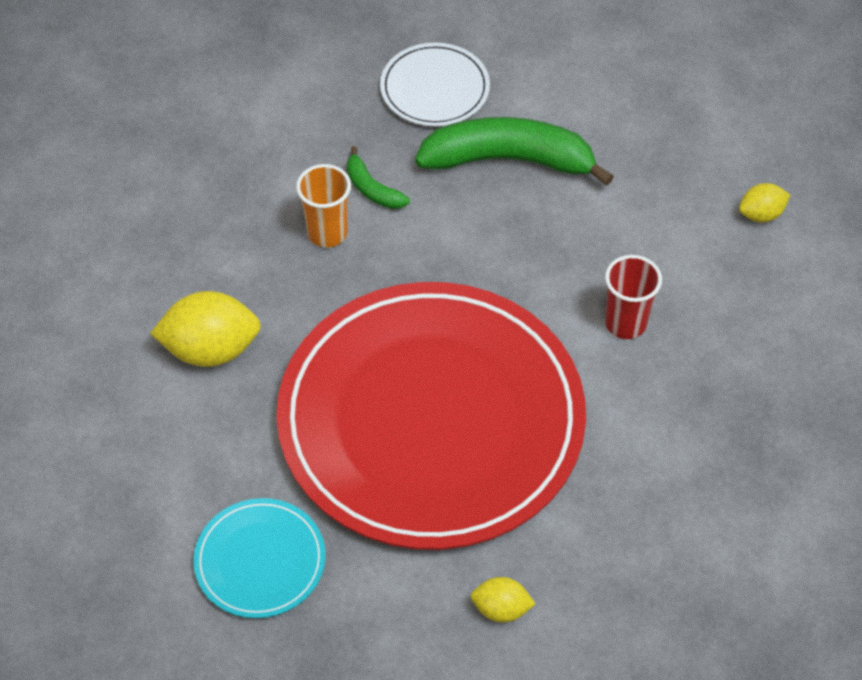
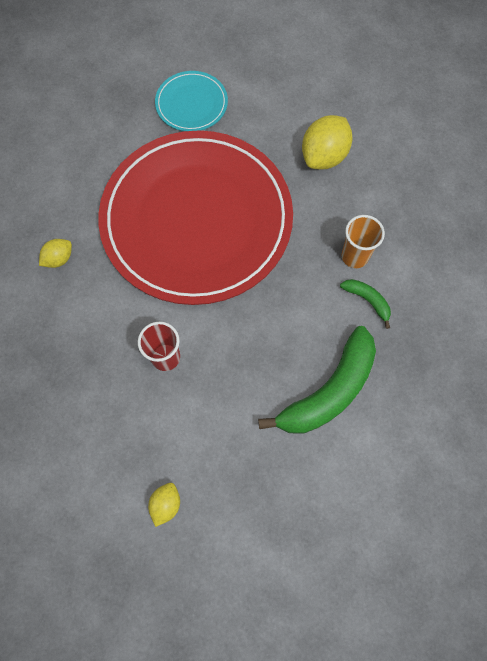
camera: 130 degrees right, 15 degrees up
(372, 189) = (367, 300): green banana -> green banana turned 45 degrees clockwise
(435, 88) = (420, 394): white plate -> none
(501, 609) = (77, 176): yellow lemon -> yellow lemon (59, 259)

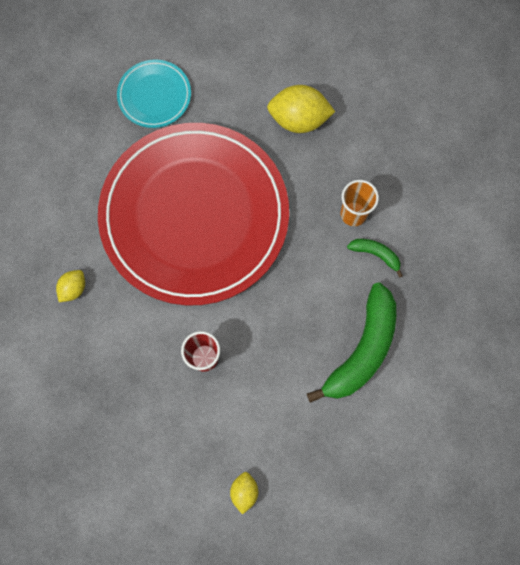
camera: 15 degrees left, 5 degrees up
(324, 156) = (299, 119): yellow lemon -> yellow lemon turned 75 degrees clockwise

